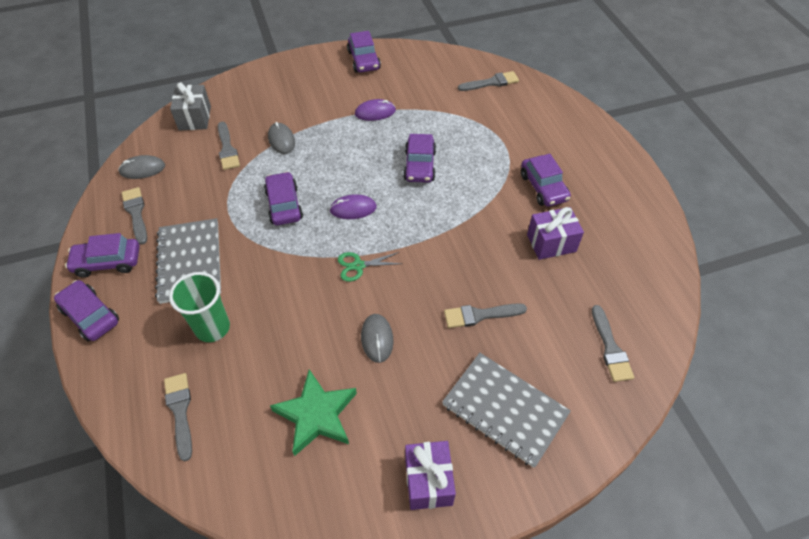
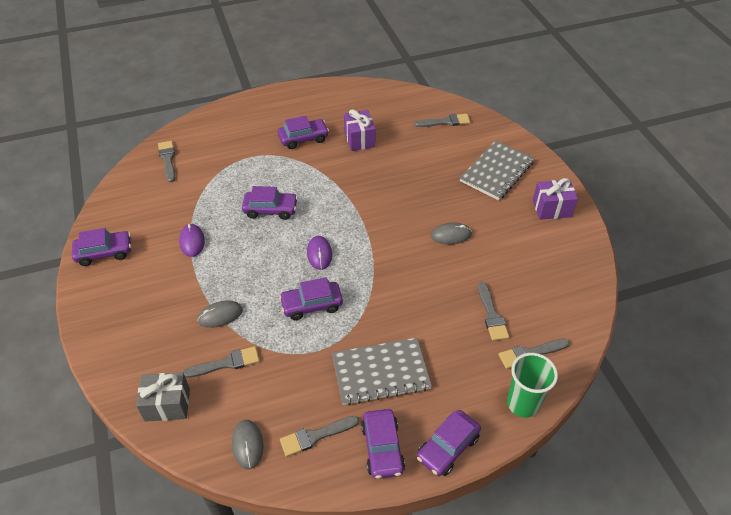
camera: 90 degrees left, 5 degrees down
(212, 328) = (451, 343): green cup -> green cup (523, 403)
(316, 414) = (517, 267): green star -> none
(358, 266) = (382, 248): green scissors -> none
(480, 315) = (425, 179): grey brush -> grey brush (491, 315)

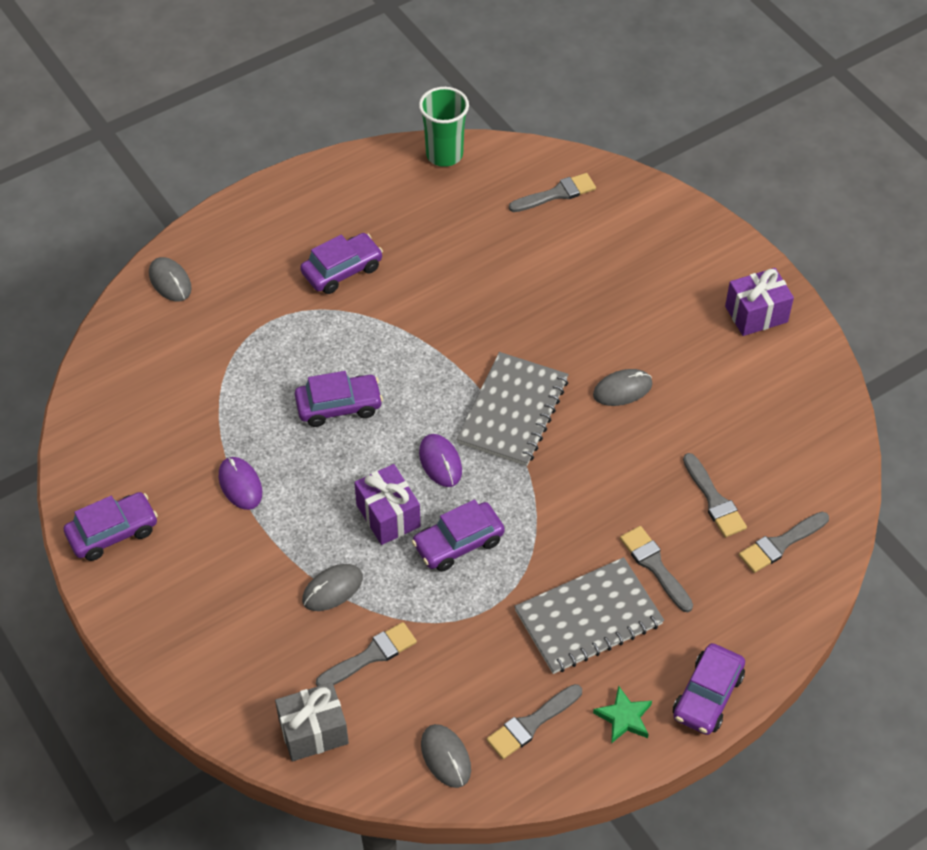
camera: 15 degrees left, 5 degrees up
(168, 159) = (138, 353): grey brush -> grey brush (654, 566)
(203, 126) = (170, 281): none -> grey mouse
(359, 139) = (432, 254): purple gift -> purple gift (388, 516)
(382, 448) = (624, 717): purple car -> green star
(496, 172) = (660, 268): grey notebook -> grey notebook (513, 411)
(523, 403) = (788, 615): green cup -> green cup (444, 154)

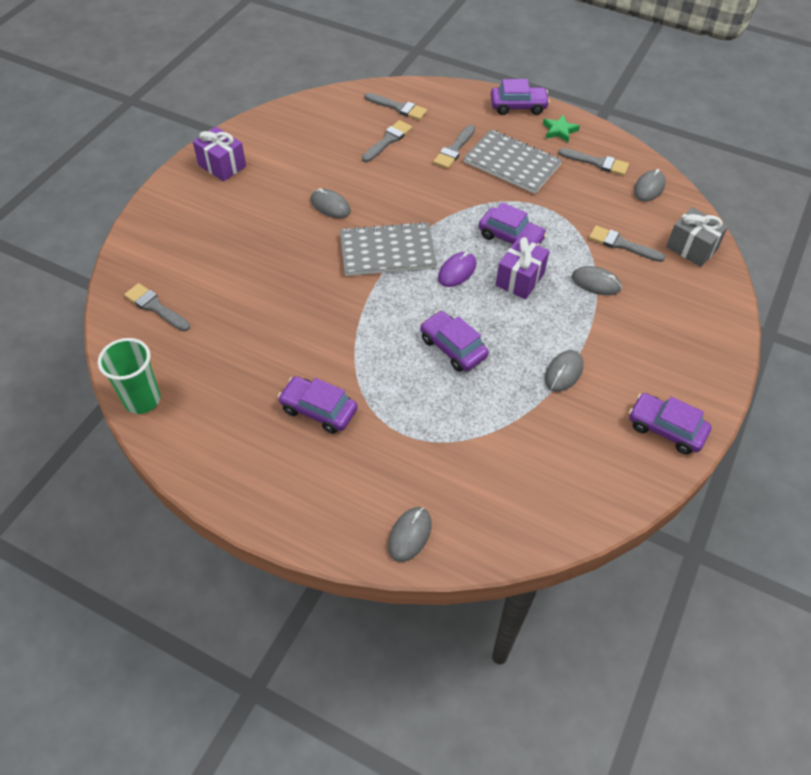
camera: 120 degrees left, 0 degrees up
(240, 484) = (563, 372): purple mouse -> grey mouse

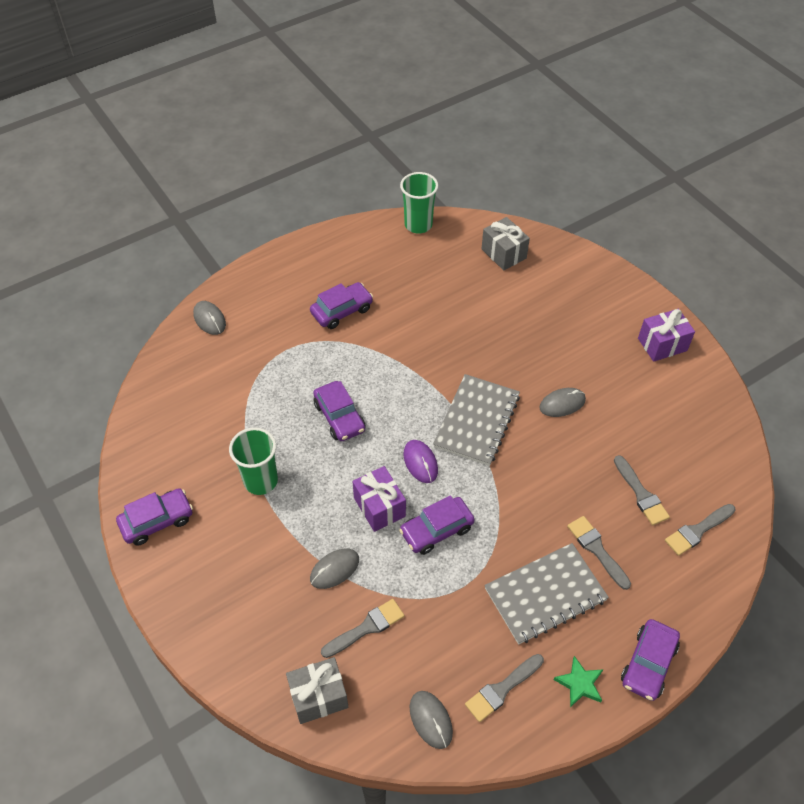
camera: 120 degrees right, 0 degrees up
(155, 307) = (503, 253): grey brush -> grey gift
(453, 348) = (339, 417): purple car -> purple car turned 75 degrees clockwise
(563, 372) = (261, 481): grey mouse -> green cup

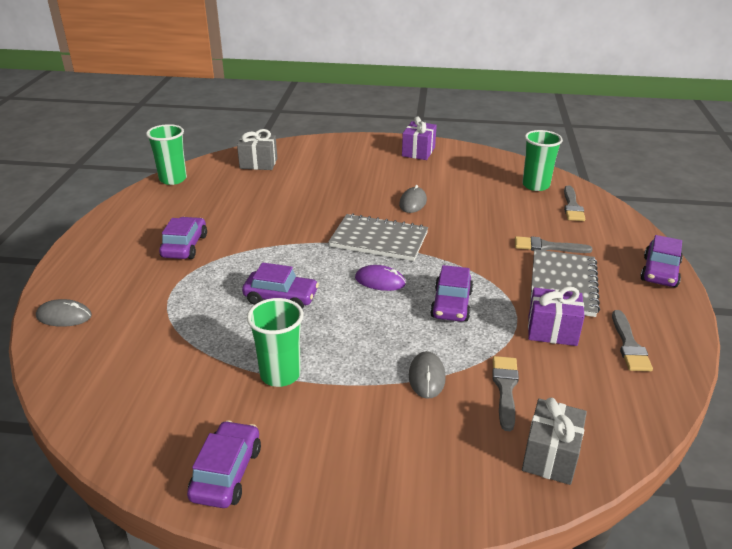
camera: 50 degrees left, 20 degrees down
(379, 507) = (395, 321): purple gift -> purple gift (552, 331)
(431, 720) = (629, 397): grey mouse -> none
(477, 421) = (379, 240): grey notebook -> grey notebook turned 45 degrees counterclockwise
(580, 683) = (653, 307): green star -> none
(641, 494) = (521, 211): grey brush -> none
(648, 664) = (660, 272): purple car -> purple car turned 45 degrees clockwise
(706, 477) = (535, 185): none -> green cup

